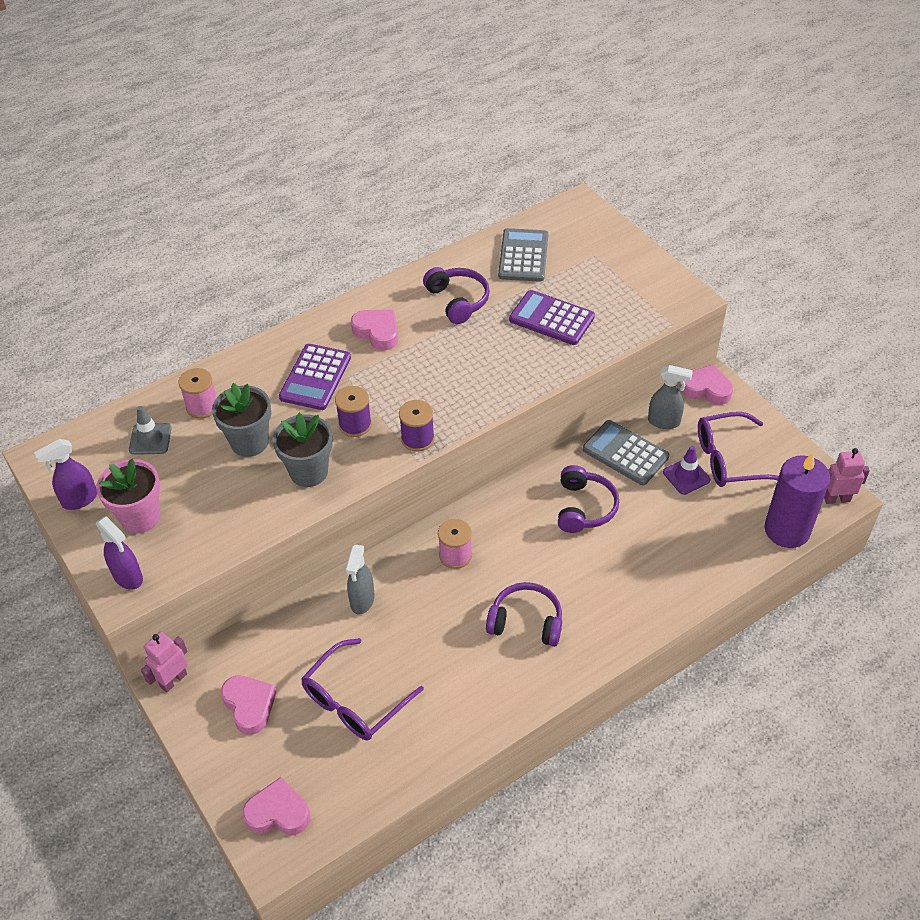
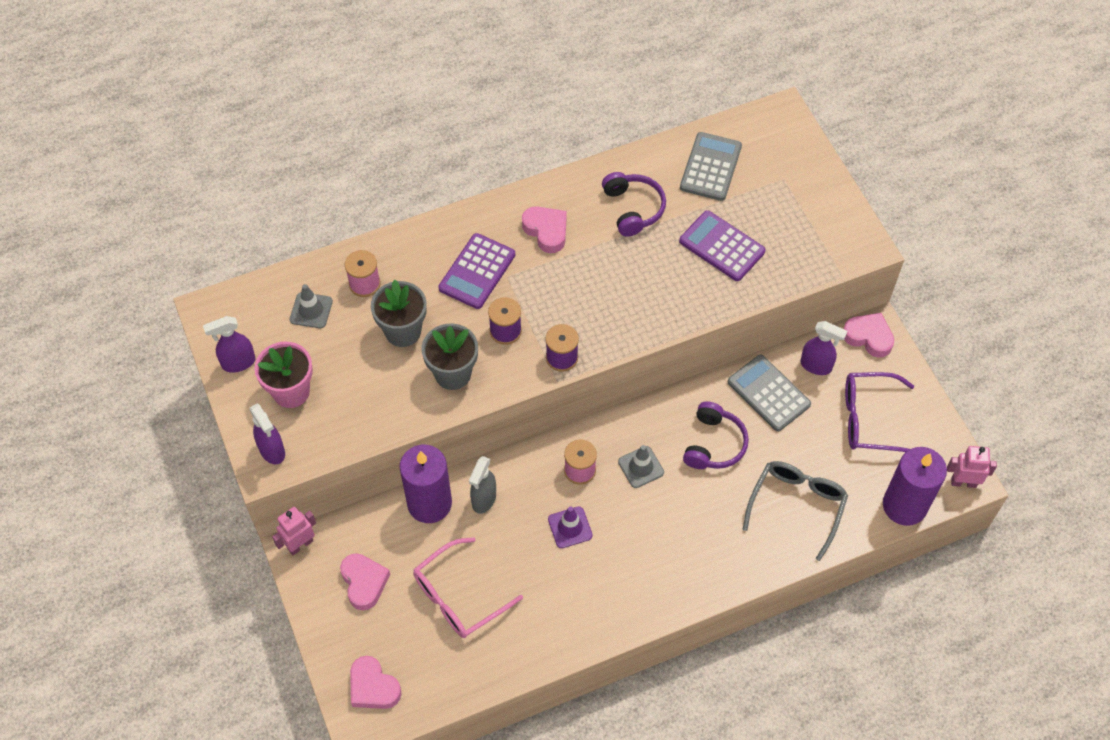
camera: 10 degrees right, 10 degrees up
(278, 813) = (373, 687): pink heart -> pink heart turned 150 degrees counterclockwise
(306, 614) = (429, 503): none -> purple candle
(354, 701) = (458, 597): purple glasses -> pink glasses
(516, 541) = (641, 467): none -> grey traffic cone
(526, 622) = (631, 551): purple headphones -> none
(664, 422) = (816, 366): grey spray bottle -> purple spray bottle
(682, 549) = (797, 505): none -> grey glasses
(686, 476) = (822, 429): purple traffic cone -> purple traffic cone (570, 527)

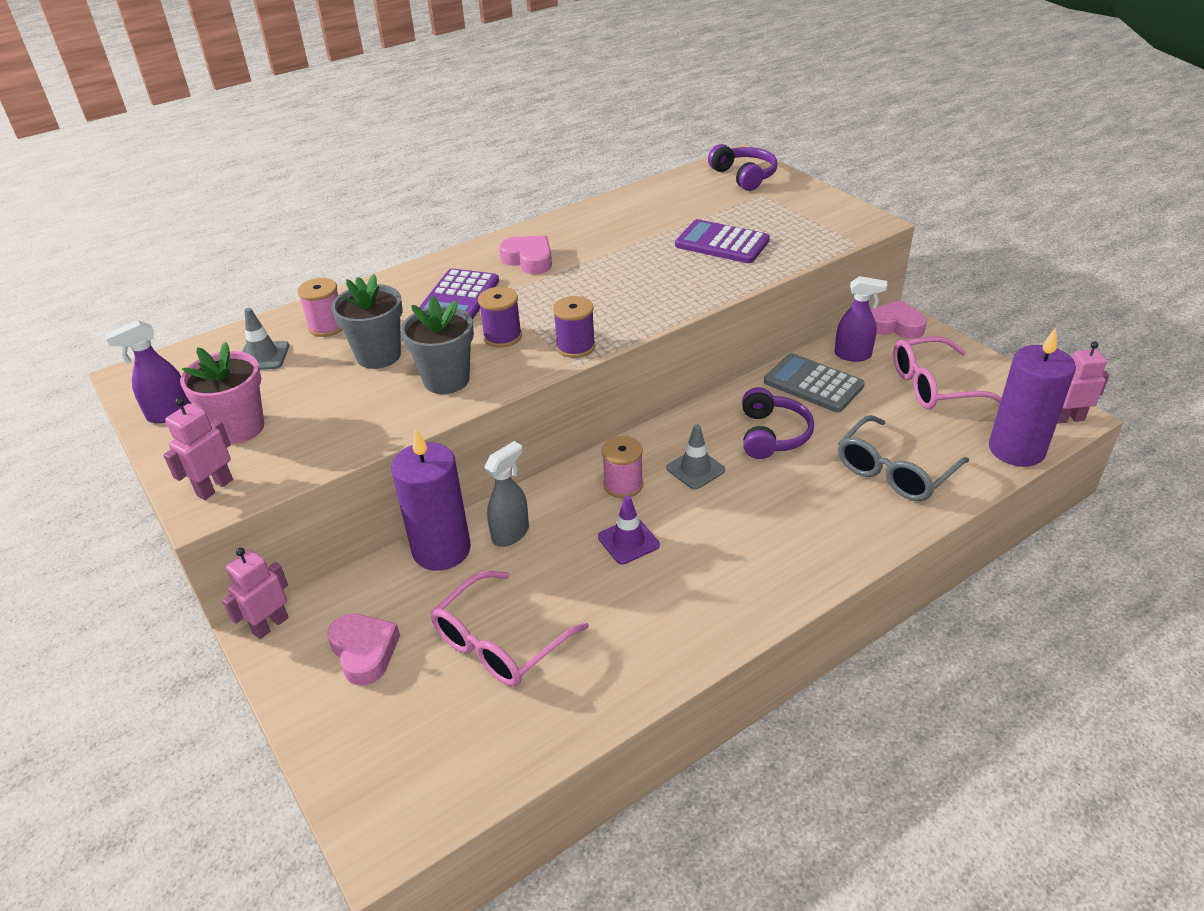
camera: 10 degrees left, 20 degrees down
(272, 451) = (214, 487): purple spray bottle -> pink robot
(373, 687) = (393, 781): pink heart -> none
(483, 500) = (511, 534): grey spray bottle -> grey spray bottle turned 150 degrees counterclockwise
(633, 208) = (617, 233): purple headphones -> purple headphones (744, 176)
(711, 167) = (686, 197): grey calculator -> none
(797, 505) = (894, 471): grey glasses -> grey glasses turned 150 degrees counterclockwise
(869, 419) = (933, 386): purple glasses -> pink glasses

